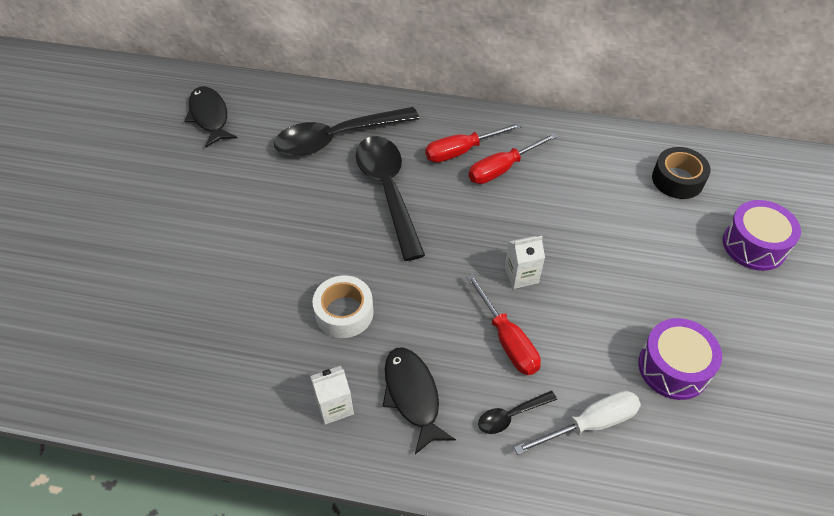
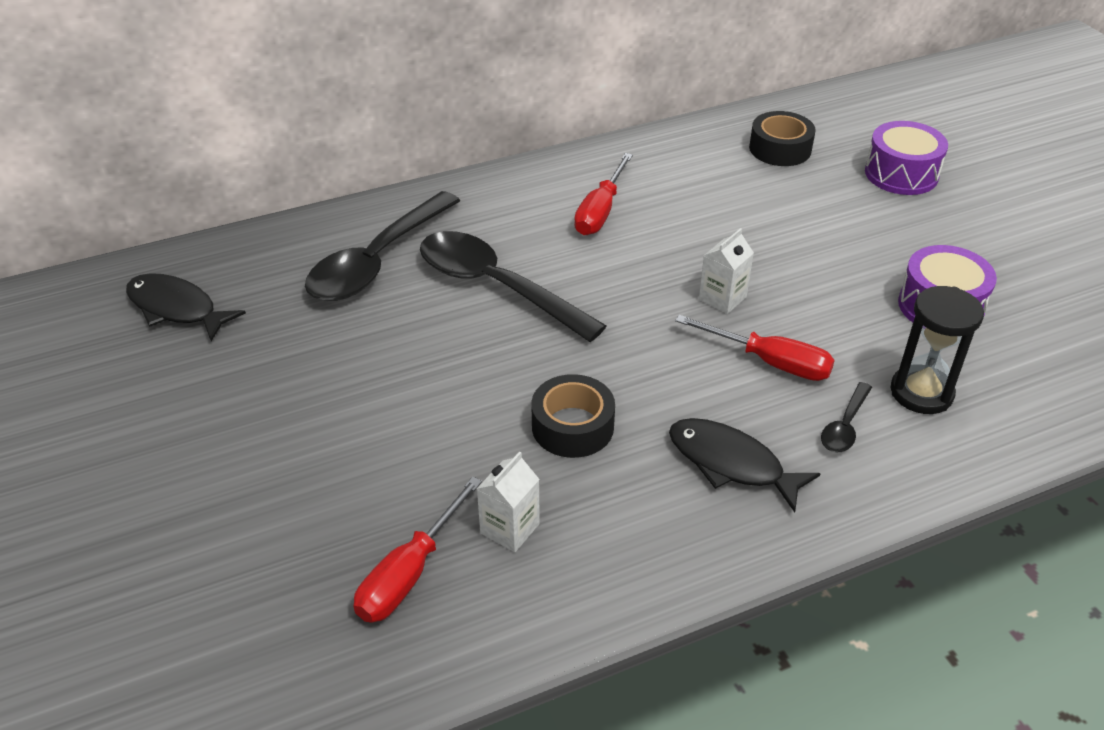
camera: 35 degrees left, 10 degrees down
(334, 406) = (659, 521): white carton -> white carton (510, 528)
(344, 312) = (572, 426): white tape -> black tape
(462, 151) = (539, 213): red screwdriver -> red screwdriver (410, 573)
(590, 424) = (921, 393): white screwdriver -> black hourglass

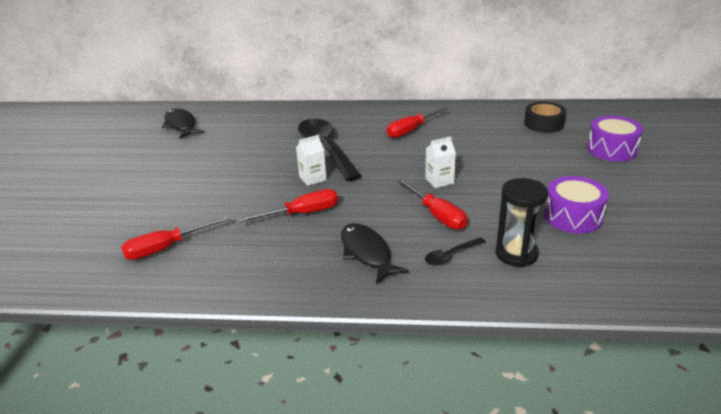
camera: 30 degrees right, 10 degrees down
(377, 261) = (282, 127): black spoon -> none
(510, 528) = (228, 245): white carton -> white carton (312, 178)
(572, 426) = (302, 213): black tape -> red screwdriver

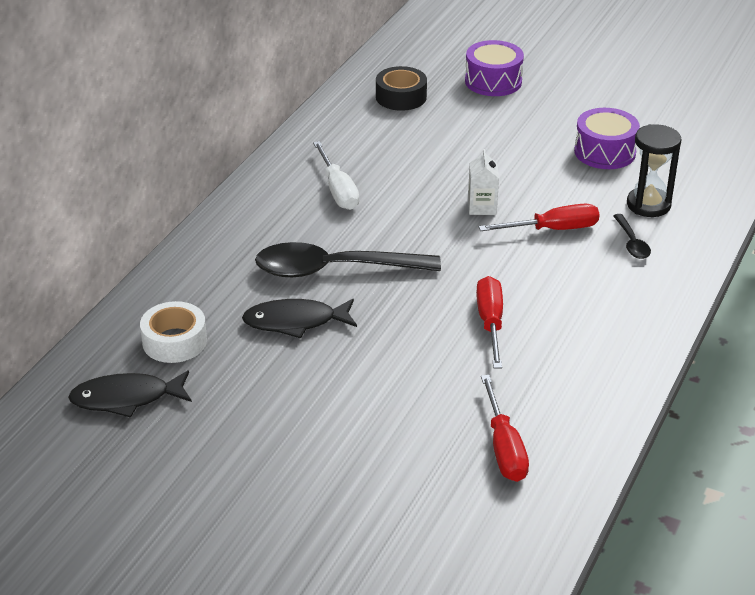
camera: 70 degrees left, 5 degrees up
(233, 124) = (174, 341): none -> white tape
(312, 178) = (409, 298): white carton -> none
(367, 253) = (599, 294): black fish -> black fish (295, 322)
(411, 130) = (338, 190): red screwdriver -> white screwdriver

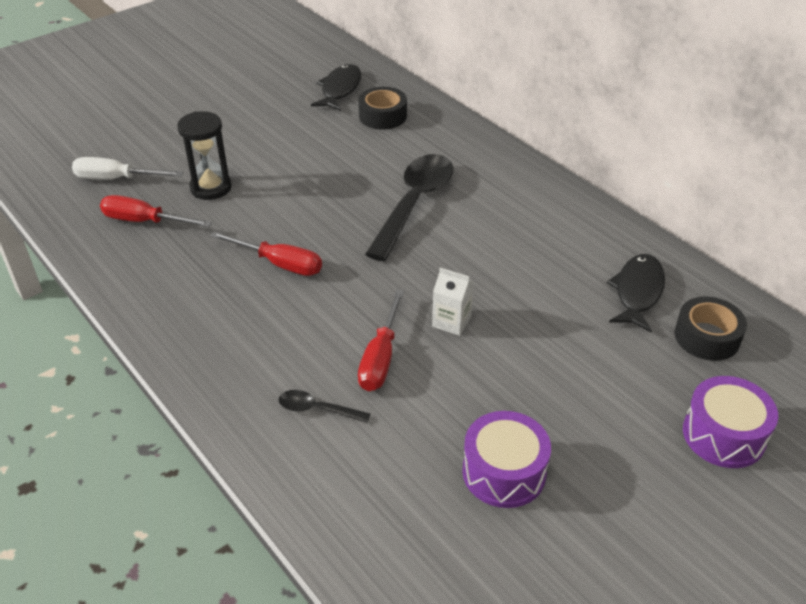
camera: 115 degrees right, 5 degrees up
(174, 341) = (382, 116): white tape -> black tape
(295, 322) = (363, 169): black fish -> black fish (637, 292)
(338, 190) = (534, 238): white screwdriver -> white screwdriver (116, 179)
(648, 205) = (373, 459): black hourglass -> black hourglass (211, 188)

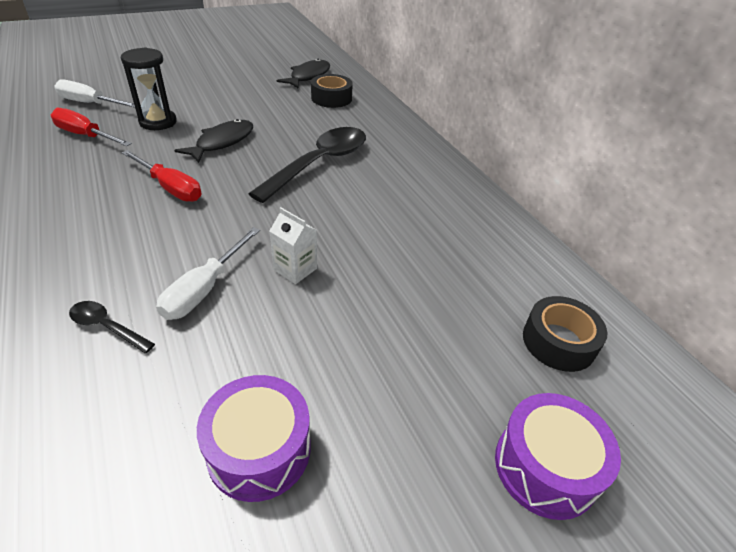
camera: 10 degrees right, 0 degrees up
(381, 358) = (205, 289): red screwdriver -> white screwdriver
(637, 292) = (497, 280): black fish -> black fish (222, 142)

